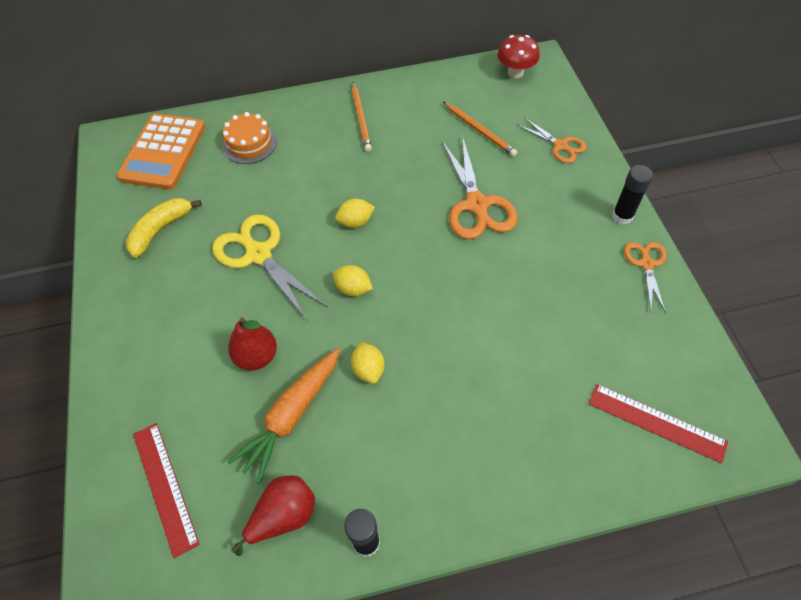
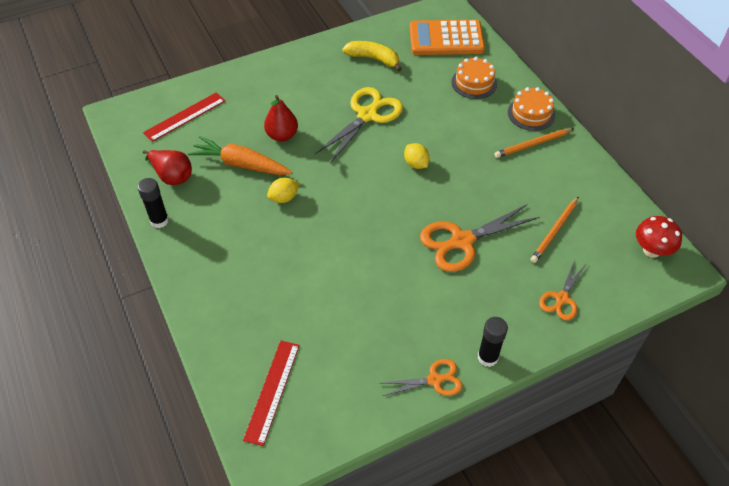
camera: 75 degrees right, 5 degrees down
(317, 109) = (531, 113): none -> orange cake
(353, 289) = (351, 175): yellow lemon -> none

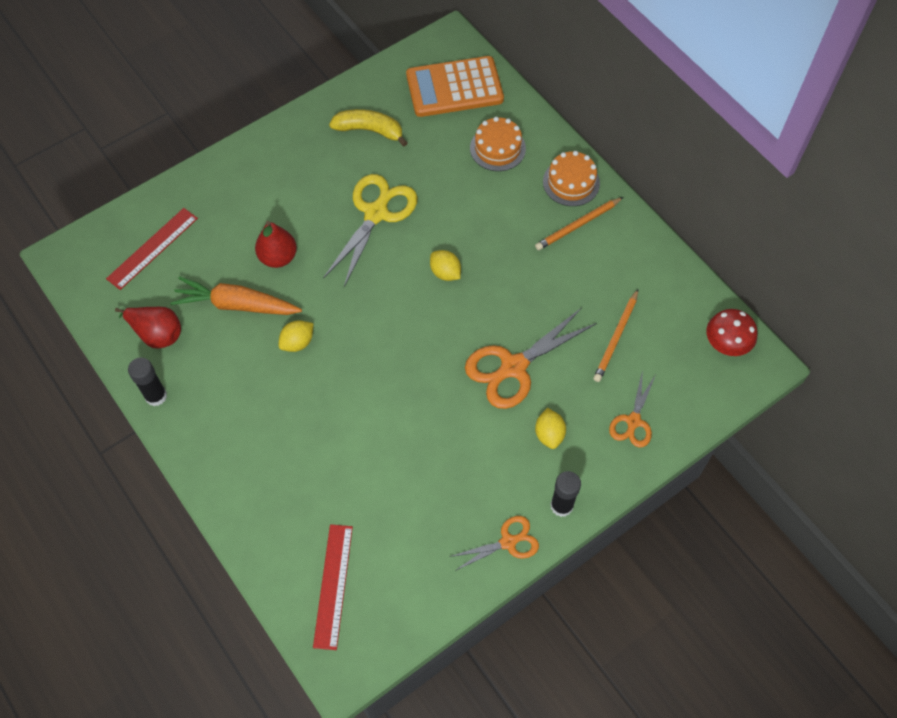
camera: 10 degrees left, 10 degrees up
(485, 298) = (549, 434): none -> yellow lemon

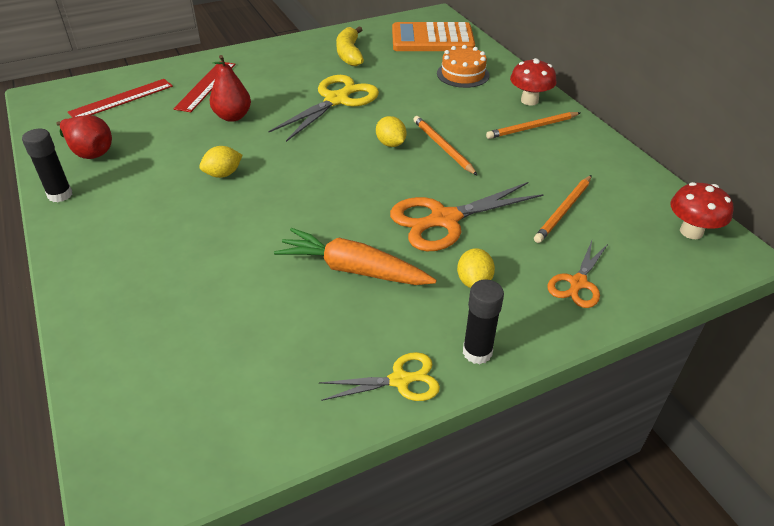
camera: 10 degrees right, 20 degrees down
(236, 305) = (177, 142): orange carrot -> orange carrot (353, 269)
(333, 585) = (160, 393): red ruler -> red ruler (206, 86)
(369, 130) = (349, 54): yellow banana -> yellow banana turned 120 degrees counterclockwise
(496, 269) = (443, 147): none -> orange pencil
(509, 542) = (401, 380): orange scissors -> yellow scissors
(571, 182) = (529, 100): orange cake -> red mushroom

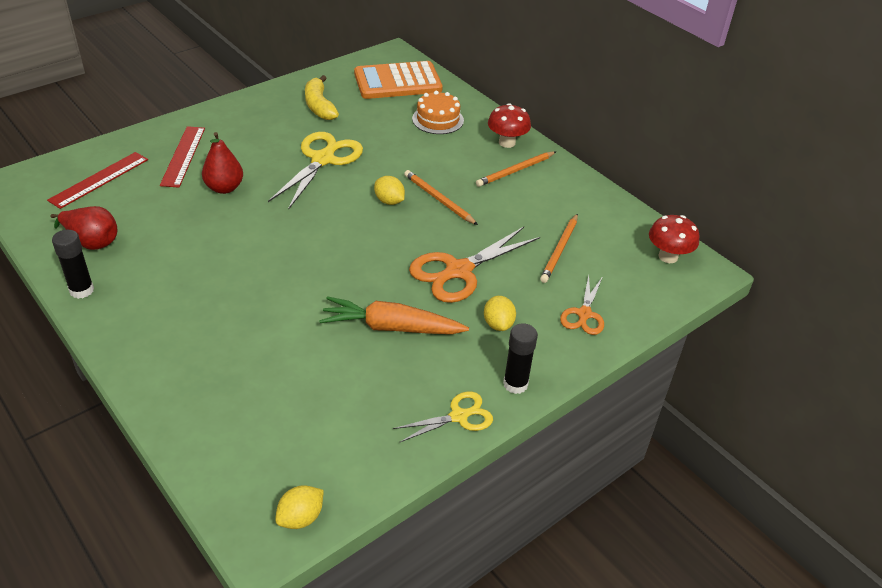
camera: 15 degrees left, 0 degrees up
(223, 174) = (238, 250): yellow lemon -> yellow lemon (301, 518)

